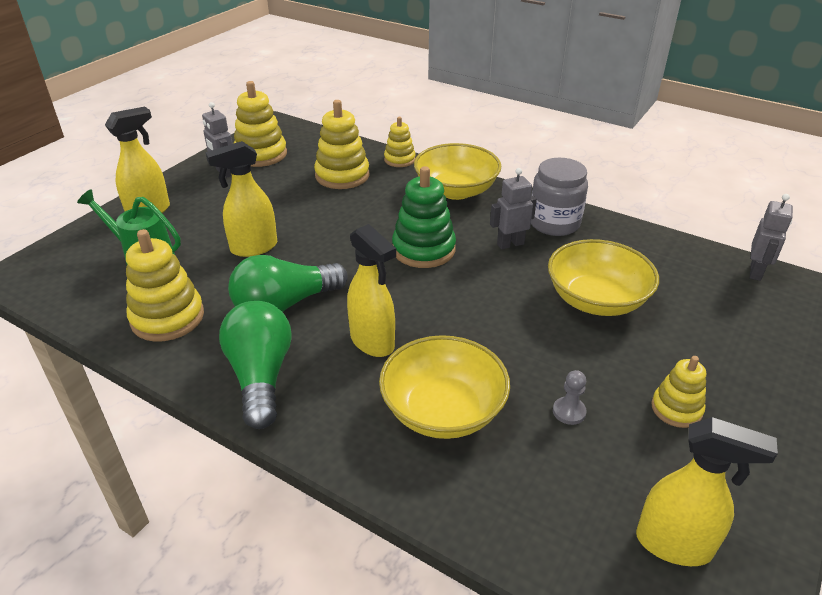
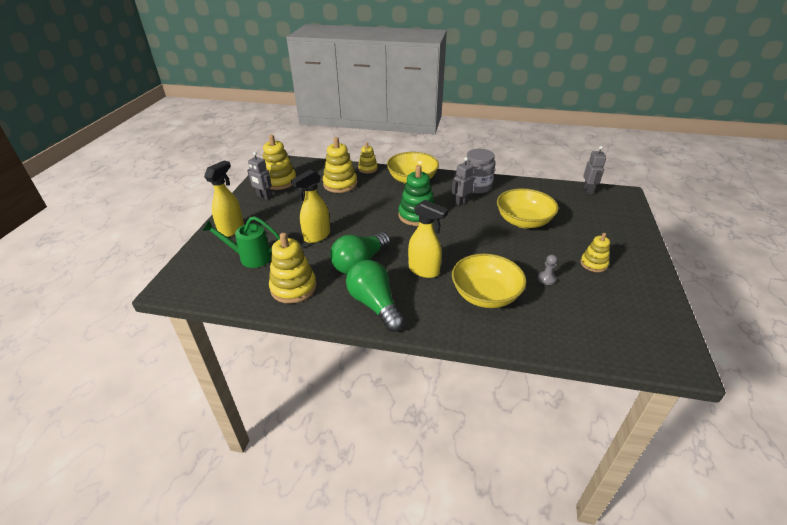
camera: 20 degrees left, 0 degrees up
(674, 545) = (631, 324): yellow spray bottle -> none

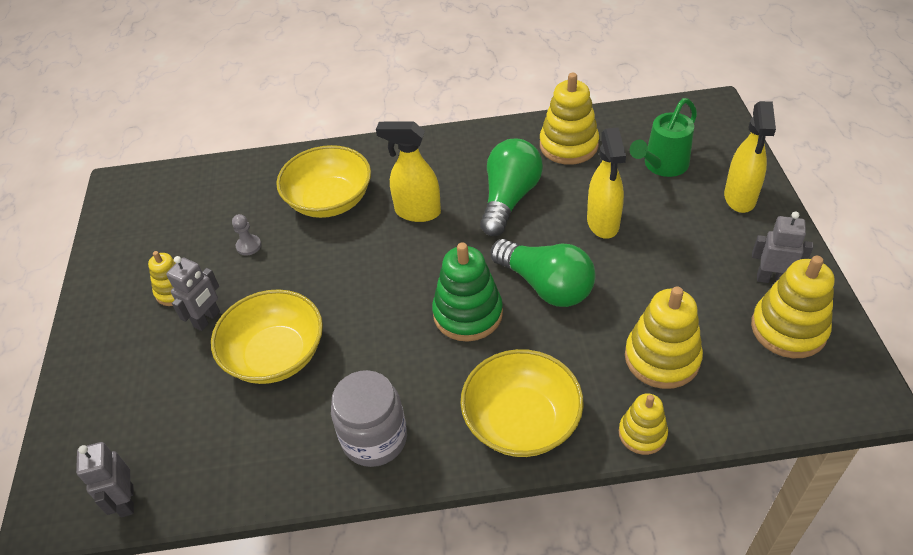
camera: 165 degrees right, 10 degrees up
(250, 257) = (662, 166): green watering can -> green watering can turned 150 degrees clockwise
(316, 236) = (603, 223): yellow spray bottle -> yellow spray bottle turned 150 degrees clockwise
(374, 304) = (459, 153): green light bulb -> green light bulb (546, 286)
(461, 202) = (397, 374): grey robot -> grey robot (207, 319)

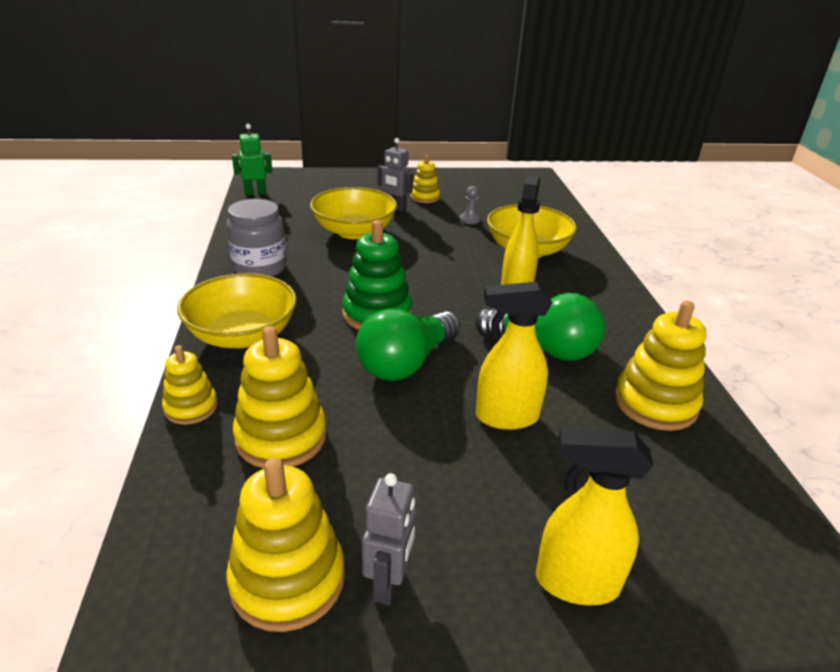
camera: 85 degrees right, 15 degrees down
(126, 501) = (255, 193): grey robot -> green robot
(662, 166) = (636, 494): green watering can -> none

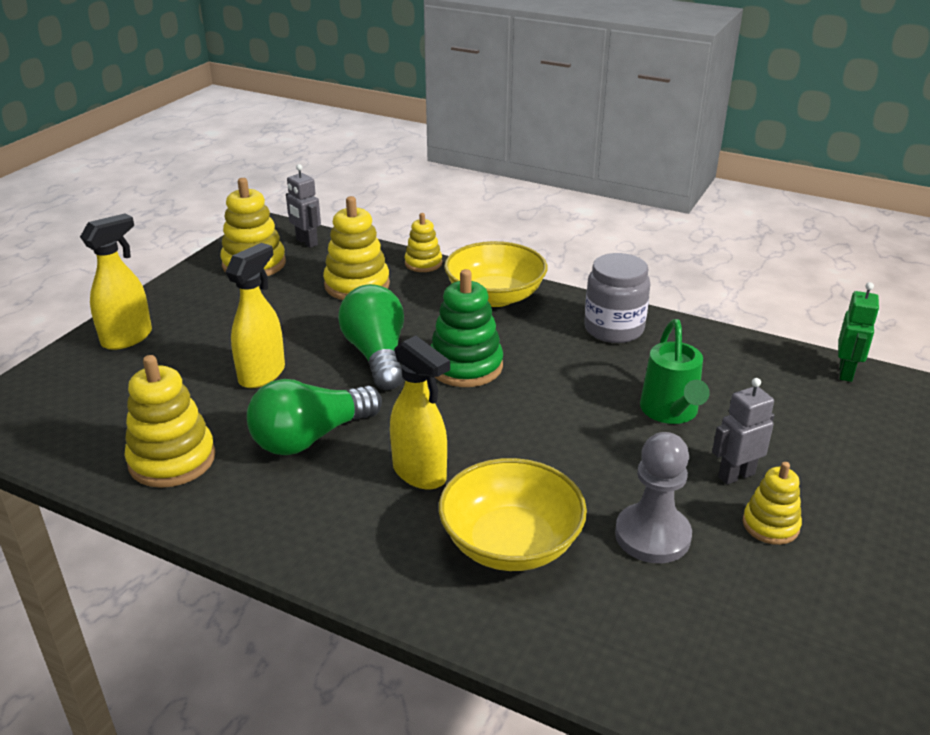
camera: 125 degrees right, 0 degrees up
(354, 231) = (670, 412): yellow bowl -> green watering can
(389, 583) = (212, 287): grey robot -> grey robot (306, 242)
(470, 219) = (652, 536): grey pawn -> grey pawn, size x2.03

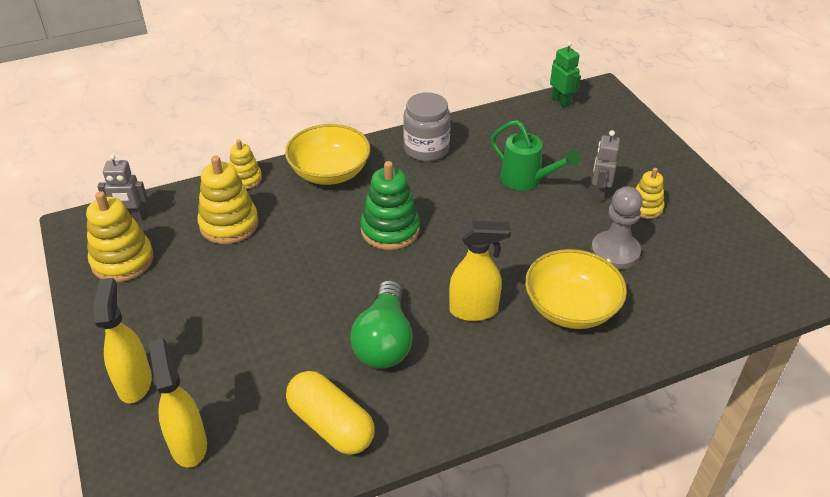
camera: 50 degrees left, 10 degrees up
(172, 460) = (331, 425): yellow stacking toy -> yellow capsule
(262, 374) = (282, 329): yellow spray bottle -> yellow spray bottle (188, 444)
(376, 355) = (329, 262): green light bulb -> none

